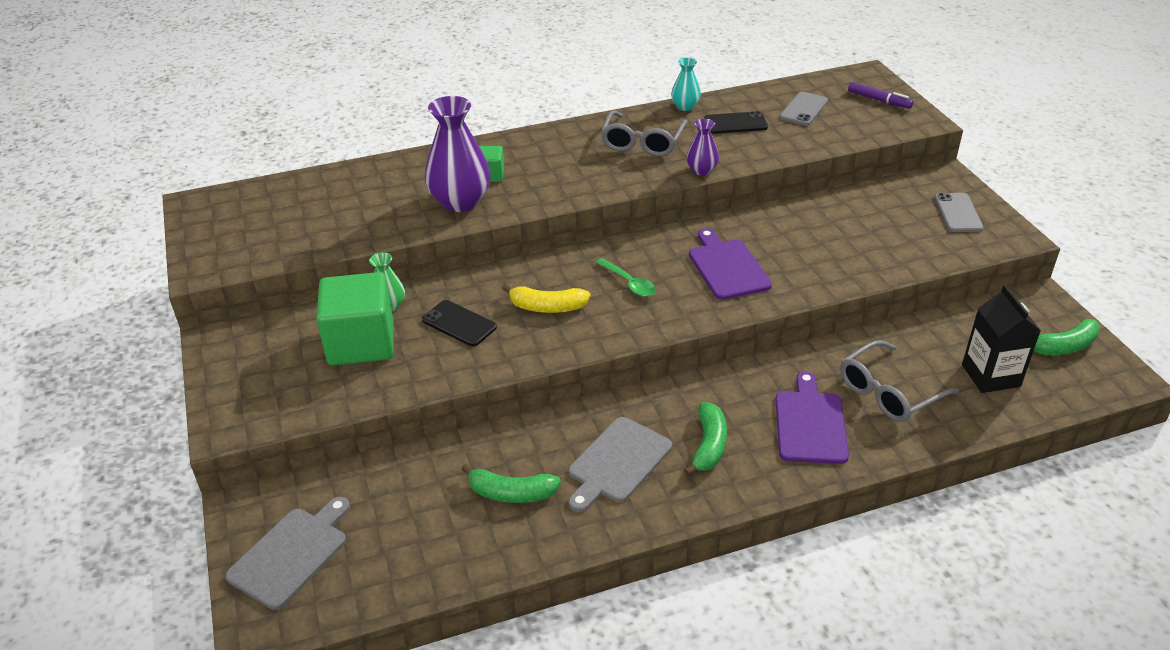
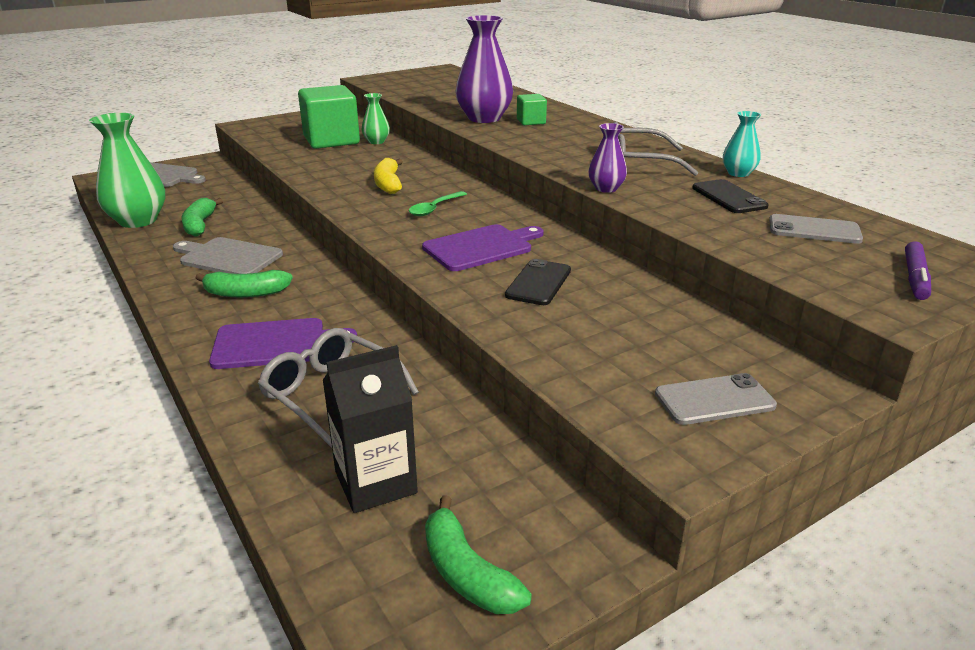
camera: 75 degrees right, 10 degrees down
(459, 323) = (359, 161): black phone -> black phone (538, 283)
(471, 557) = (138, 221): none -> green vase

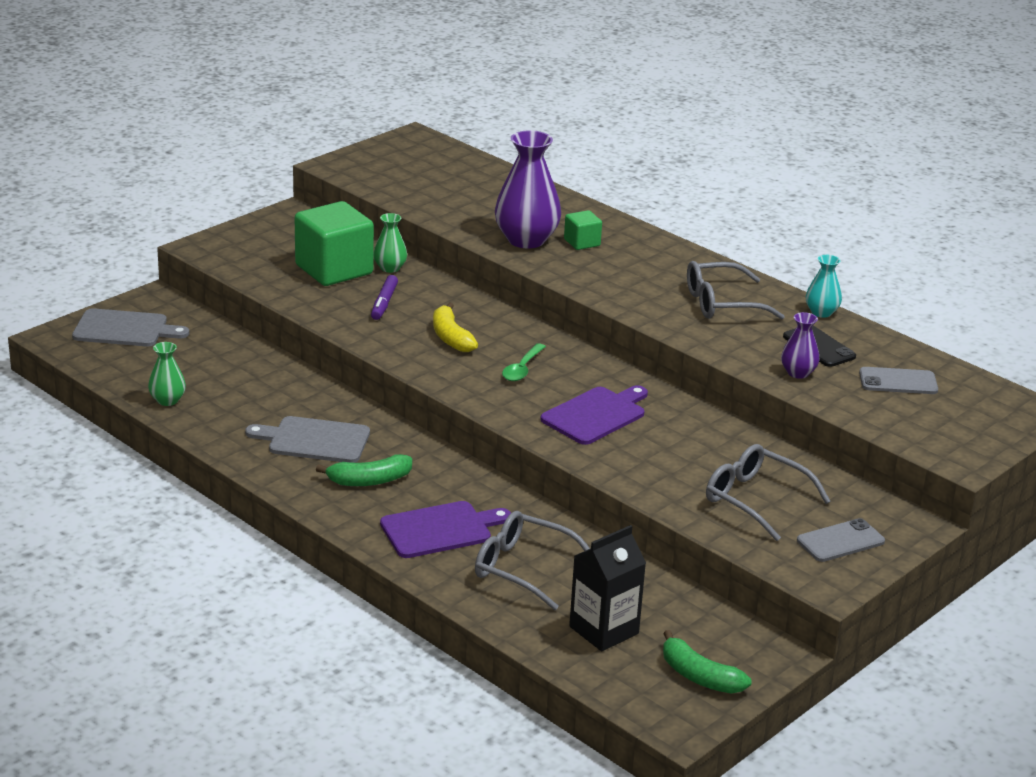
camera: 15 degrees left, 0 degrees up
(138, 221) = (167, 400): green vase -> green vase, size x0.51
(200, 225) = (245, 400): green banana -> none
(538, 283) = (667, 450): black phone -> none
(606, 188) = (703, 344): purple vase -> purple vase (798, 373)
(618, 340) = (755, 500): none -> grey glasses
(915, 278) = (978, 426): purple marker -> purple marker (384, 303)

